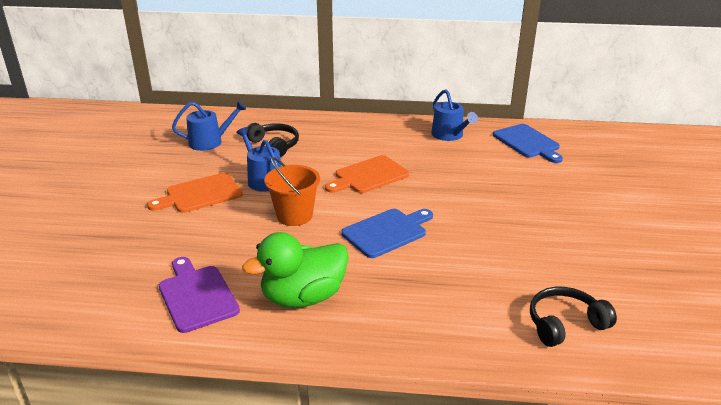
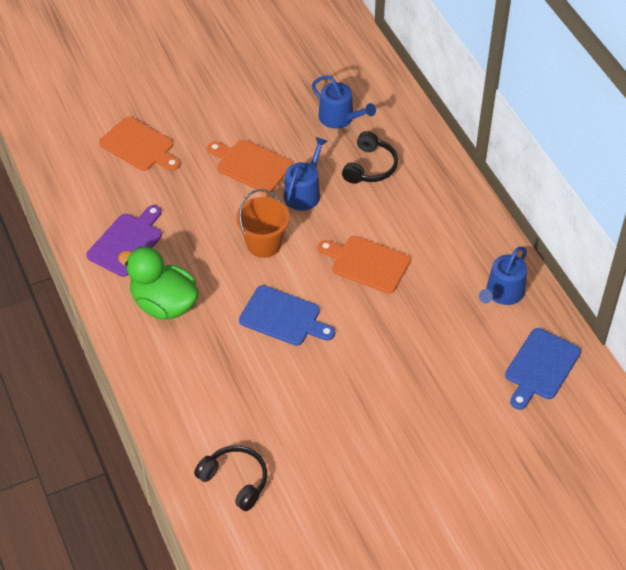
camera: 60 degrees right, 20 degrees up
(88, 246) = (139, 146): none -> orange cutting board

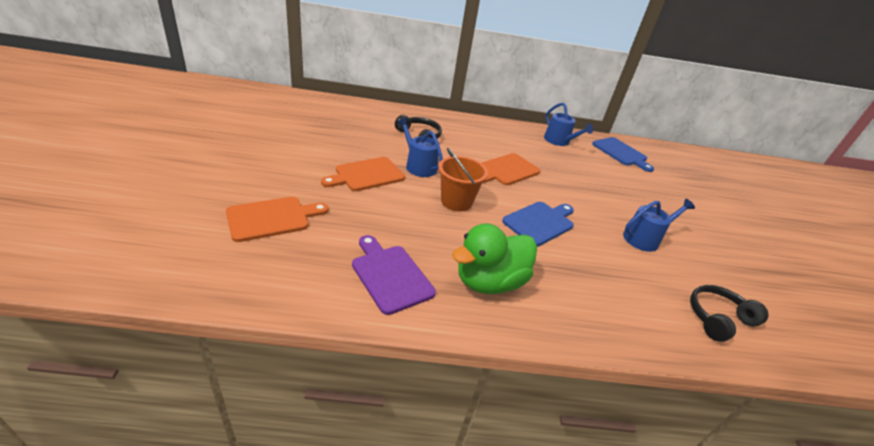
camera: 70 degrees left, 15 degrees down
(340, 118) = (362, 128): blue watering can -> blue watering can (644, 238)

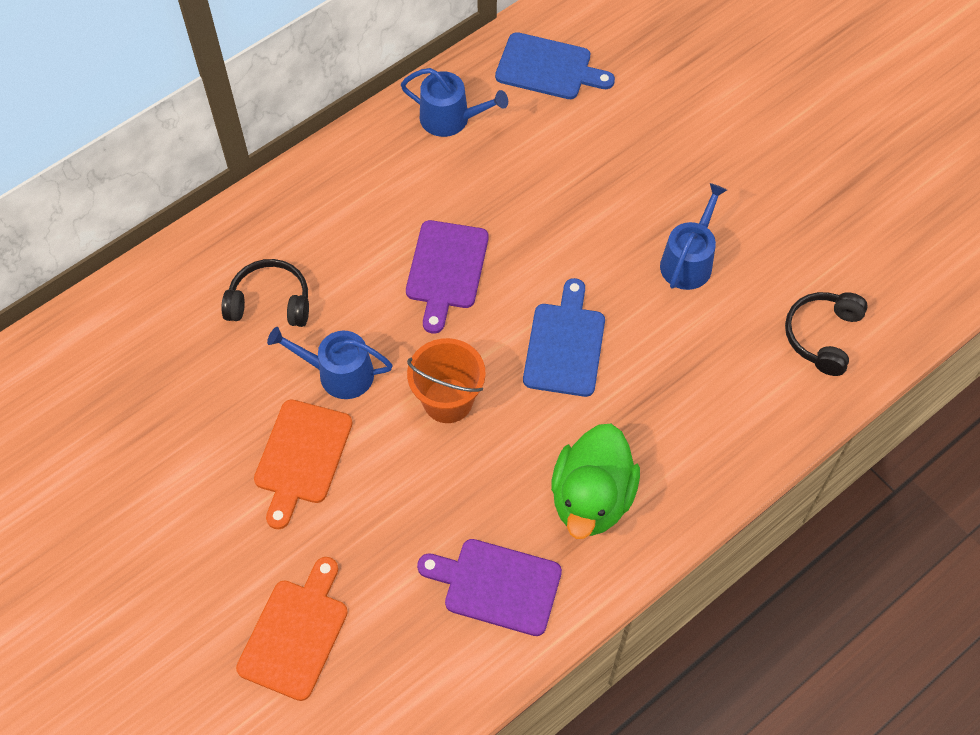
camera: 35 degrees left, 25 degrees up
(507, 170) = (446, 269): orange cutting board -> purple cutting board

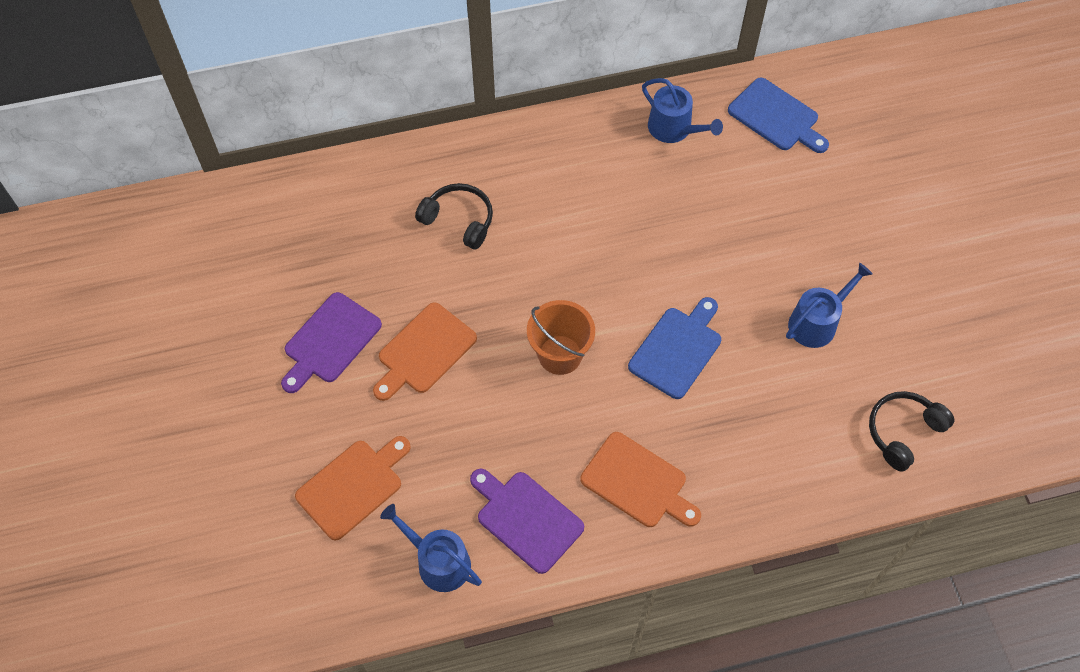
camera: 25 degrees right, 0 degrees up
(339, 373) = (484, 298): blue watering can -> blue watering can (438, 561)
(446, 269) = (610, 249): purple cutting board -> purple cutting board (330, 341)
(591, 498) = (637, 482): green duck -> orange cutting board

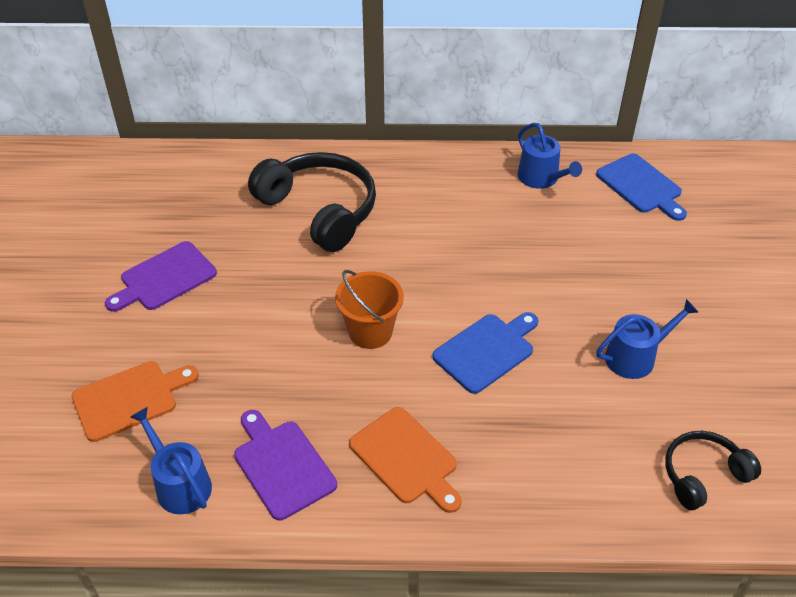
camera: 15 degrees right, 15 degrees down
(424, 351) = (245, 303): orange cutting board -> none
(459, 220) = (320, 210): black headphones -> black headphones, size x1.78

